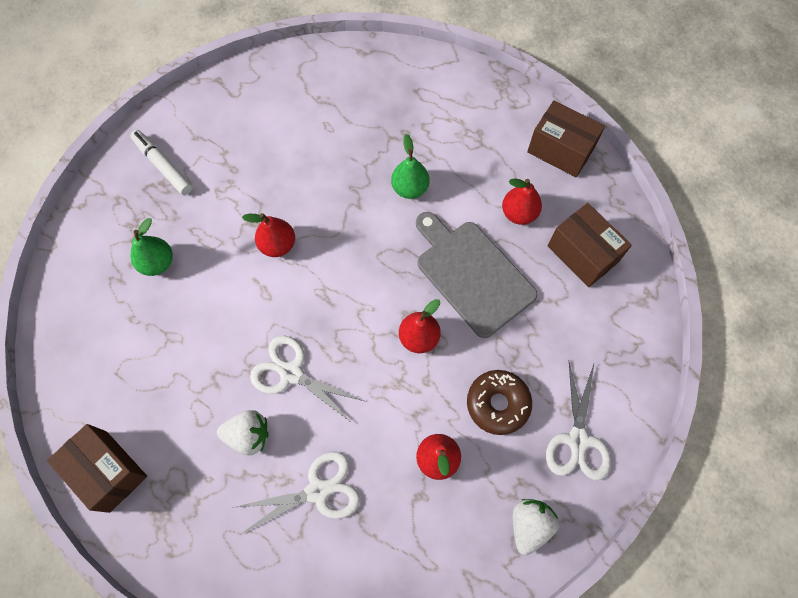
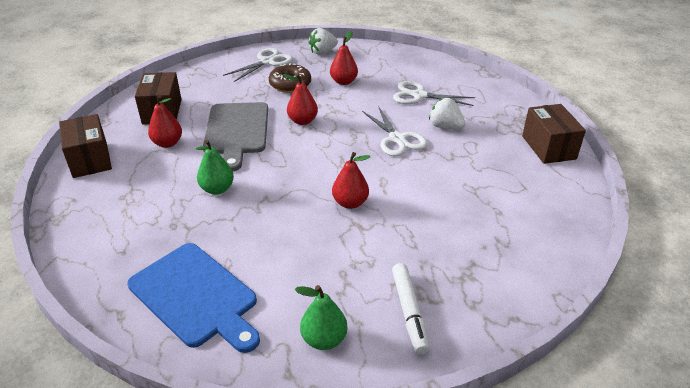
camera: 145 degrees left, 30 degrees down
(157, 263) = (458, 236): green pear -> green pear (324, 339)
(325, 91) = (196, 296): none -> blue cutting board

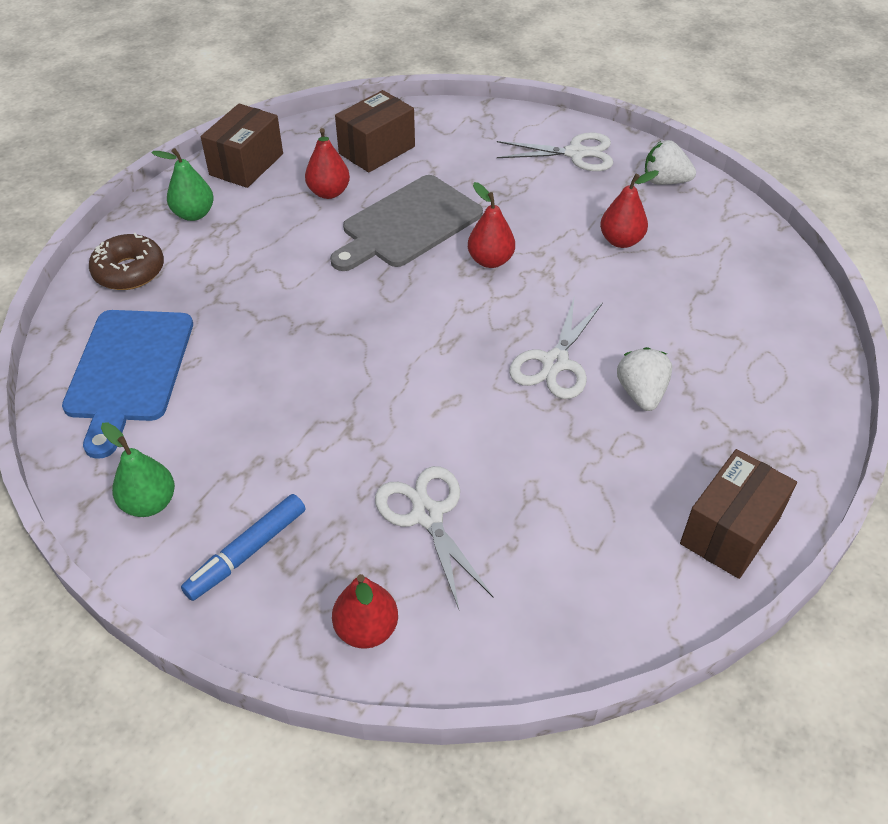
camera: 50 degrees right, 10 degrees up
(217, 189) = (294, 278): green pear -> green pear (194, 214)
(290, 84) = (552, 202): brown donut -> brown donut (129, 271)
(350, 203) = (381, 395): red pear -> red pear (366, 629)
(409, 312) = (247, 552): white marker -> blue marker
(419, 95) = (684, 327): white scissors -> white scissors (427, 515)

